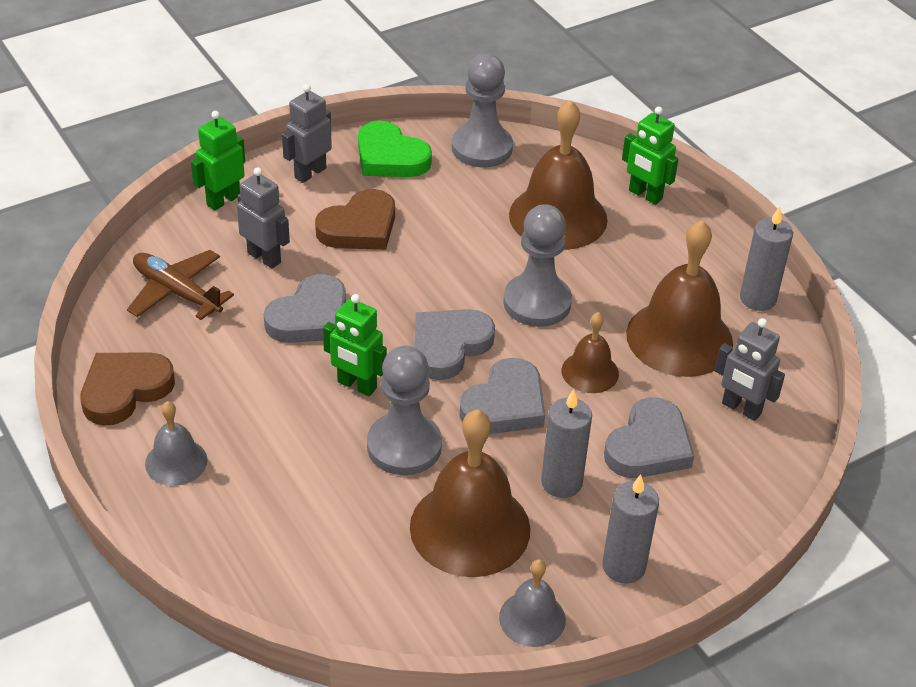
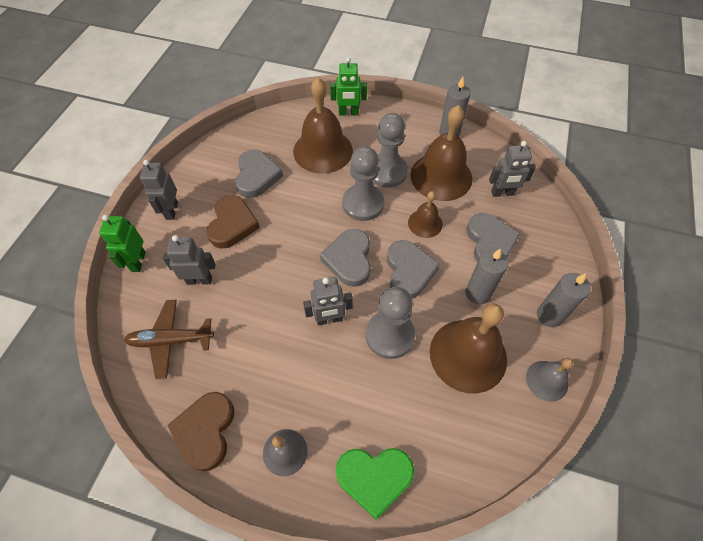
camera: 40 degrees left, 15 degrees up
(310, 317) = (262, 297): grey heart -> grey heart (257, 176)
(356, 385) = (329, 319): green robot -> grey robot
(390, 157) = (206, 172): green heart -> green heart (374, 478)
(482, 148) = (247, 137): grey pawn -> grey pawn (387, 172)

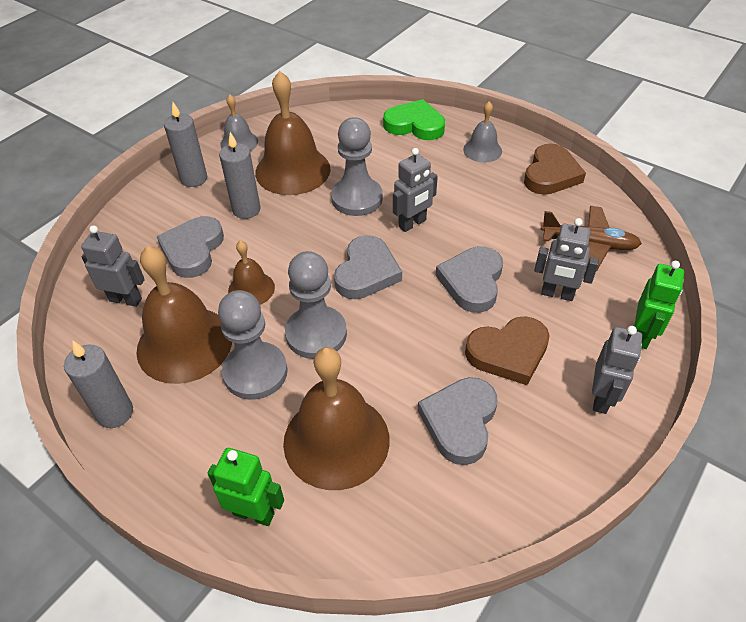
camera: 160 degrees left, 10 degrees down
(232, 224) = (508, 353): brown heart -> brown heart turned 135 degrees counterclockwise
(329, 319) = (412, 224): grey robot -> grey robot turned 135 degrees clockwise
(409, 271) = (304, 244): grey heart -> grey heart (472, 282)

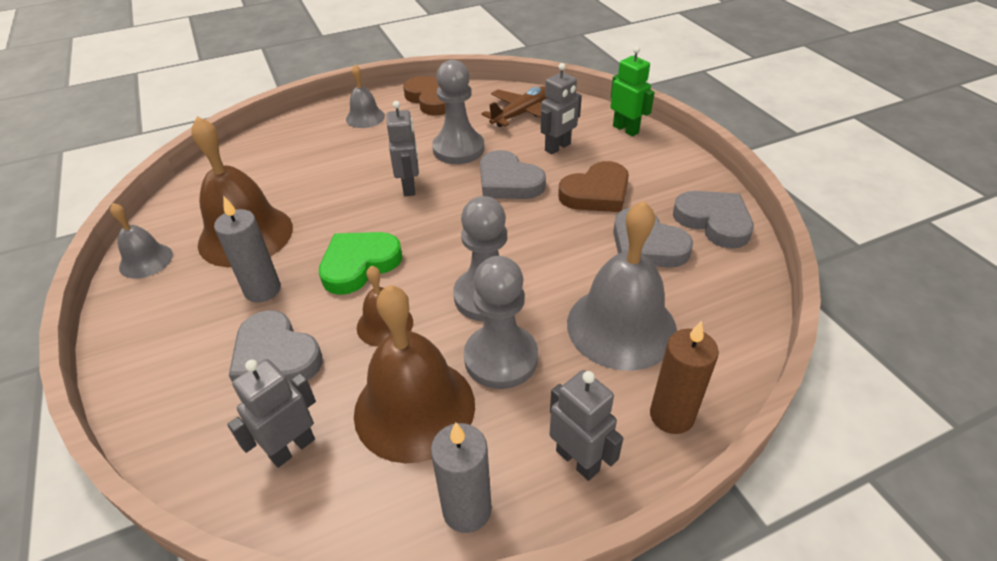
camera: 60 degrees left, 5 degrees down
(194, 179) = (156, 319): grey candle -> none
(254, 513) = (671, 415): green robot -> brown candle
(336, 440) = (621, 326): brown bell -> grey bell
(357, 198) = (339, 207): grey pawn -> grey pawn (458, 149)
(366, 272) = (440, 236): grey heart -> grey heart (714, 221)
(415, 125) = (285, 138): green heart -> green heart (359, 264)
(508, 353) = (596, 193): brown heart -> brown heart turned 45 degrees clockwise
(601, 398) = (668, 169): grey robot -> grey robot (578, 460)

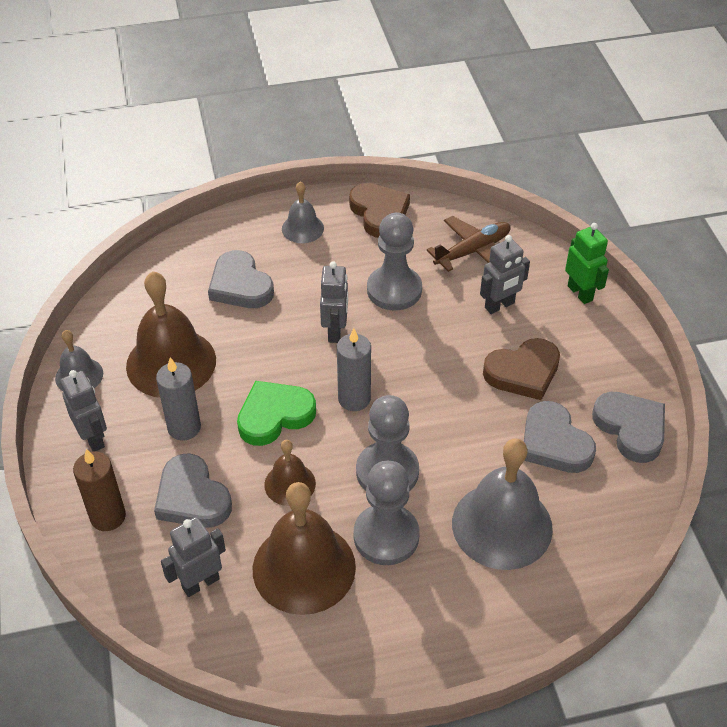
camera: 10 degrees right, 5 degrees up
(467, 510) = (331, 659): grey candle -> grey candle (354, 399)
(508, 182) = (437, 342): grey heart -> grey heart (240, 285)
(578, 460) = (429, 638): grey robot -> grey robot (93, 438)
(671, 415) = (518, 616): brown candle -> brown candle (108, 516)

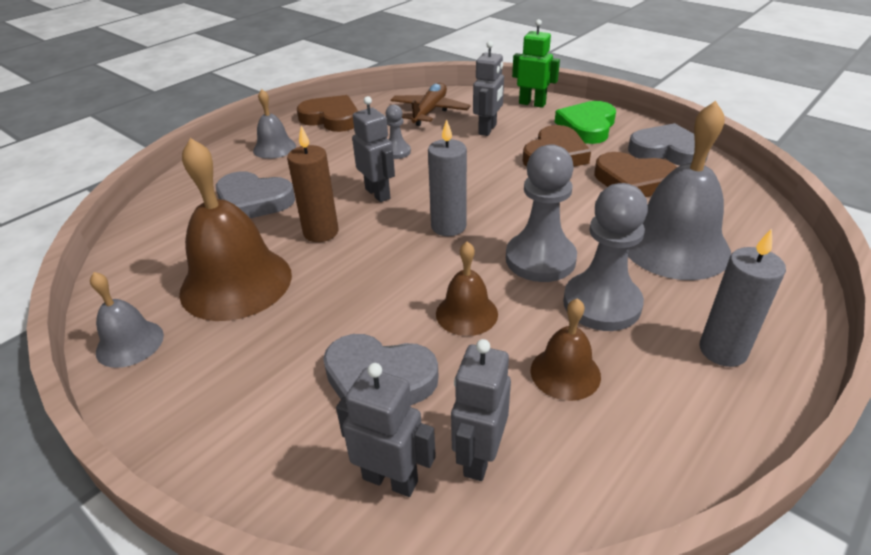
camera: 35 degrees left, 10 degrees down
(93, 438) = (201, 391): grey robot -> grey robot (390, 479)
(108, 516) = (294, 459): brown candle -> brown candle (321, 232)
(184, 427) = (305, 326): grey candle -> grey candle (722, 350)
(274, 415) = (390, 271): green heart -> green heart (587, 127)
(304, 567) = (565, 373): brown bell -> brown bell, size x0.53
(394, 290) = (397, 152): grey pawn -> grey pawn, size x0.52
(554, 443) = (633, 181): grey heart -> brown heart

